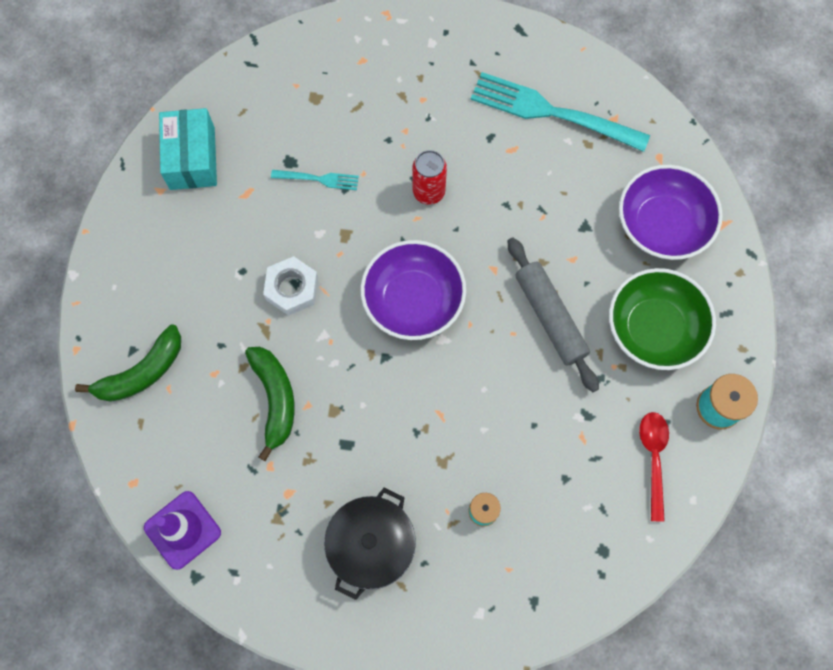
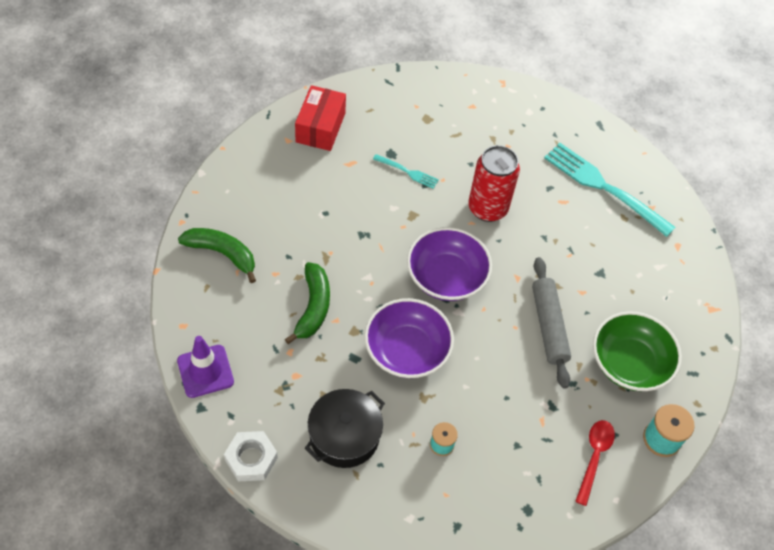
camera: 15 degrees right, 15 degrees down
(142, 372) = (222, 254): green banana -> green banana turned 135 degrees counterclockwise
(192, 158) = (320, 127): turquoise box -> red box
(292, 289) = (357, 237): white nut -> white nut (251, 459)
(428, 192) = (487, 208): red can -> red can, size x1.56
(662, 225) = (663, 292): purple bowl -> purple bowl (407, 350)

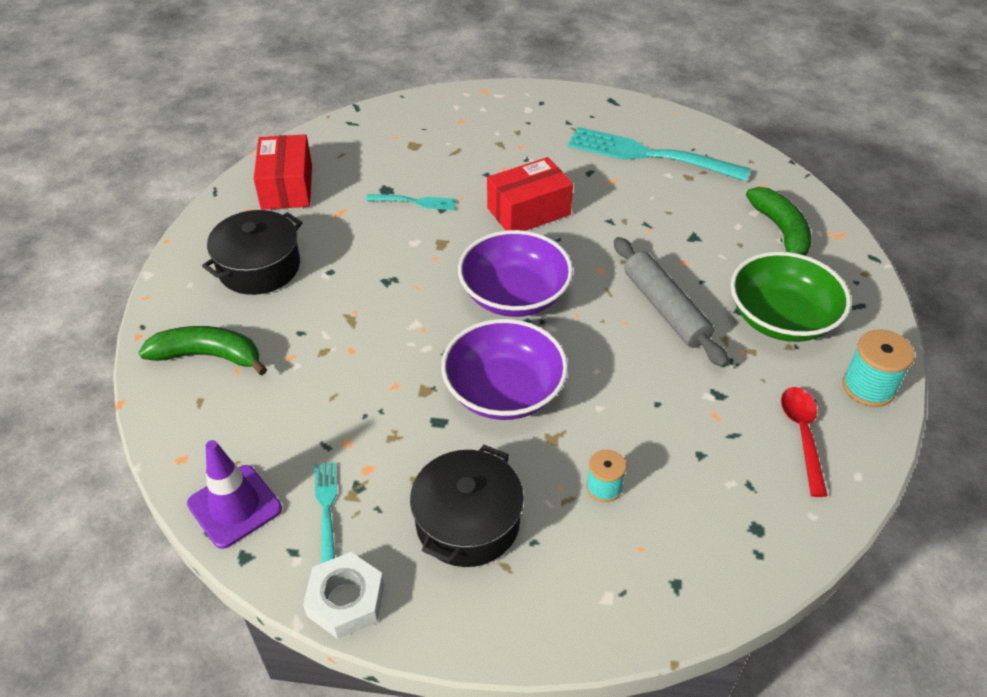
camera: 15 degrees left, 10 degrees down
(261, 393) = (326, 508): none -> turquoise fork
(278, 192) = (259, 267): none -> black pot
(313, 307) = (357, 380): green banana -> green banana (781, 232)
(487, 208) = (528, 211): red can -> red box

